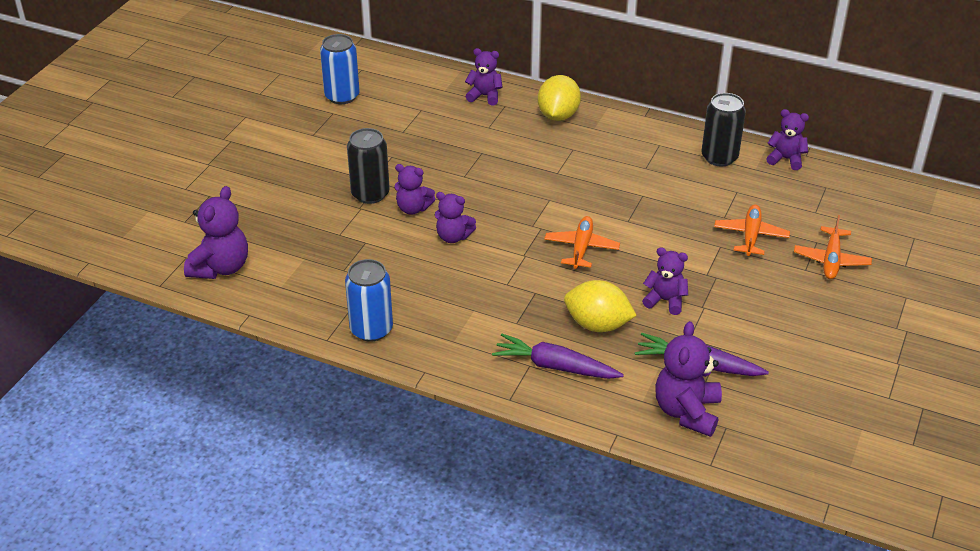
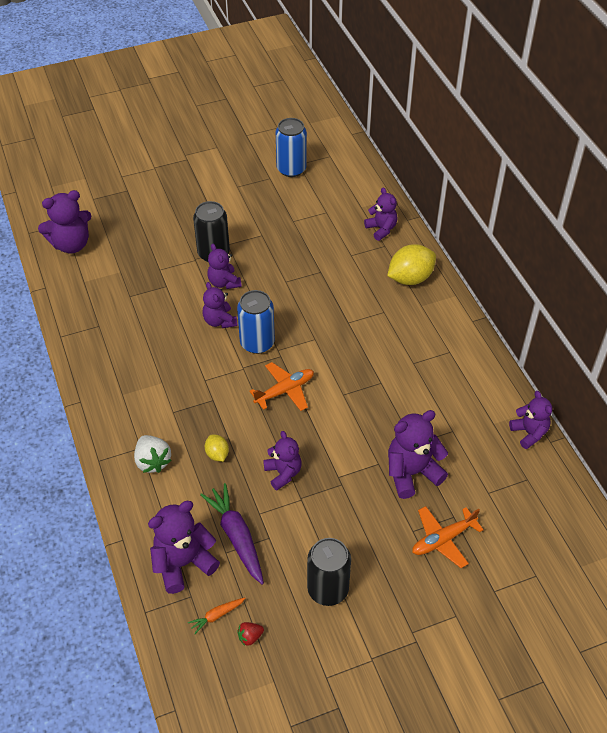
camera: 45 degrees right, 10 degrees up
(371, 329) = (91, 349): blue can -> blue can (257, 343)
(555, 366) = (153, 461): purple carrot -> white strawberry
(597, 325) = (217, 454): yellow lemon -> yellow lemon, size x0.52
(719, 157) = (479, 394): black can -> black can (328, 589)
(750, 236) = (412, 473): orange plane -> purple teddy bear
(763, 423) = (217, 616): none -> orange carrot
(805, 417) = (250, 637): none -> red strawberry

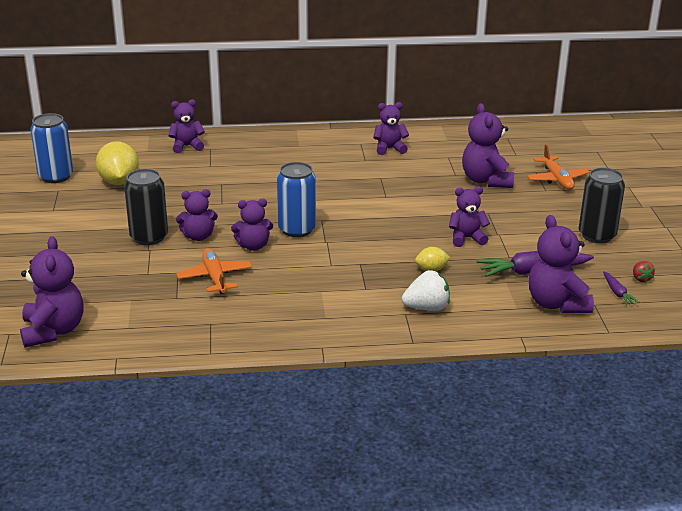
camera: 75 degrees left, 20 degrees down
(217, 616) = (617, 293): orange carrot -> purple carrot
(285, 391) = (367, 223): orange plane -> orange plane (215, 277)
(410, 278) = (261, 144): yellow lemon -> yellow lemon (119, 182)
(529, 433) = (462, 129): purple teddy bear -> purple teddy bear (389, 149)

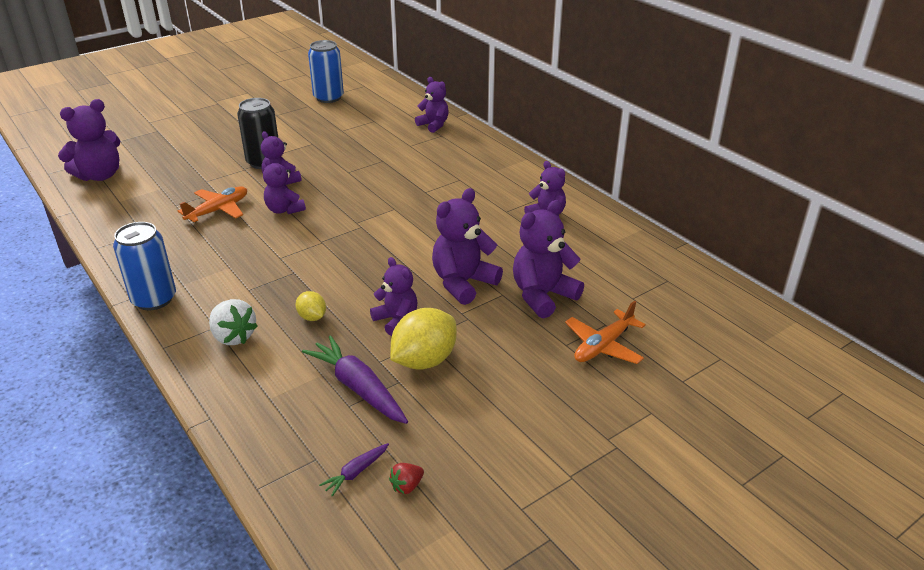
camera: 60 degrees right, 5 degrees up
(119, 182) = (343, 121): yellow lemon -> yellow lemon (424, 360)
(297, 229) = (331, 220): blue can -> blue can (154, 299)
(556, 304) = (296, 426): purple teddy bear -> purple teddy bear (463, 283)
(597, 235) = (488, 417): black can -> none

